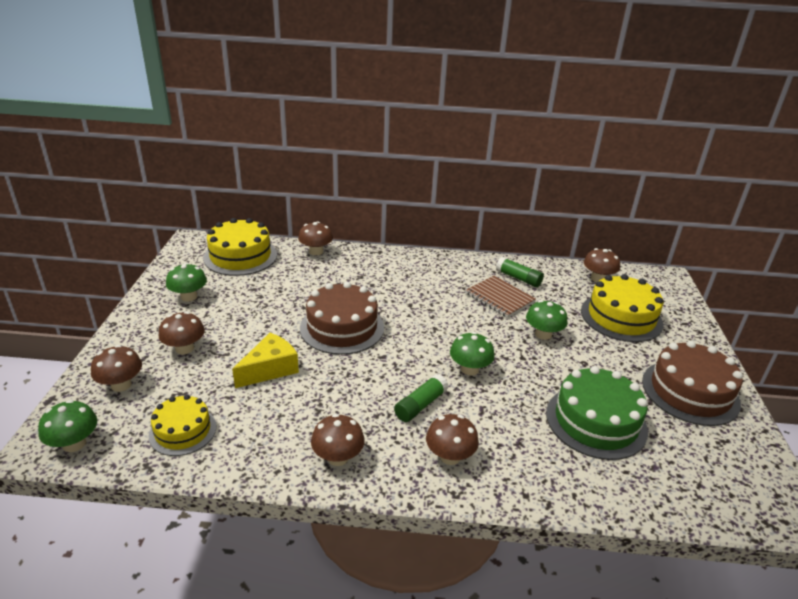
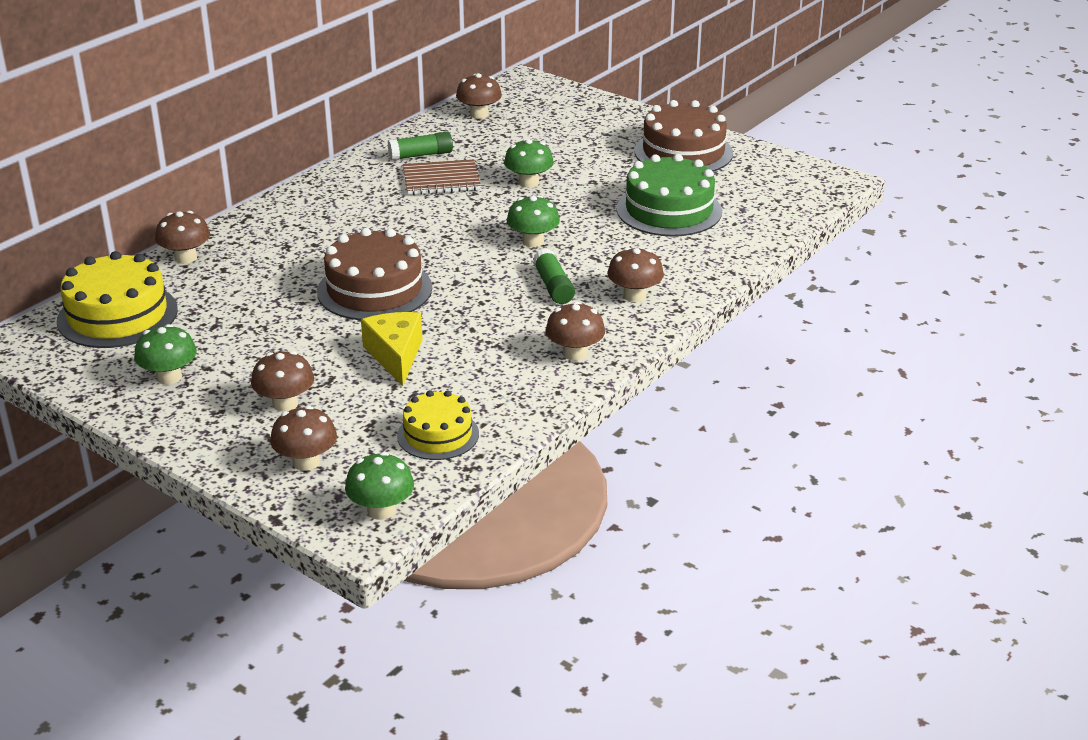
camera: 55 degrees left, 0 degrees up
(621, 317) = (553, 133): yellow cake -> none

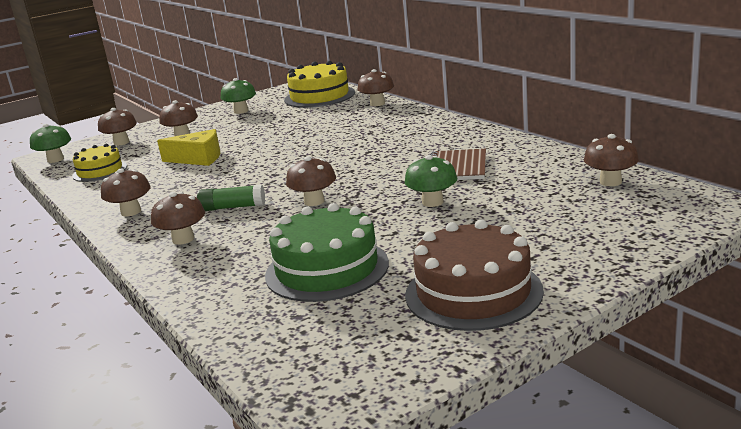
camera: 110 degrees right, 10 degrees down
(374, 289) = (288, 151): brown cake -> none
(421, 155) = (514, 159): green glue stick -> none
(533, 241) = (314, 201): green mushroom -> brown mushroom

